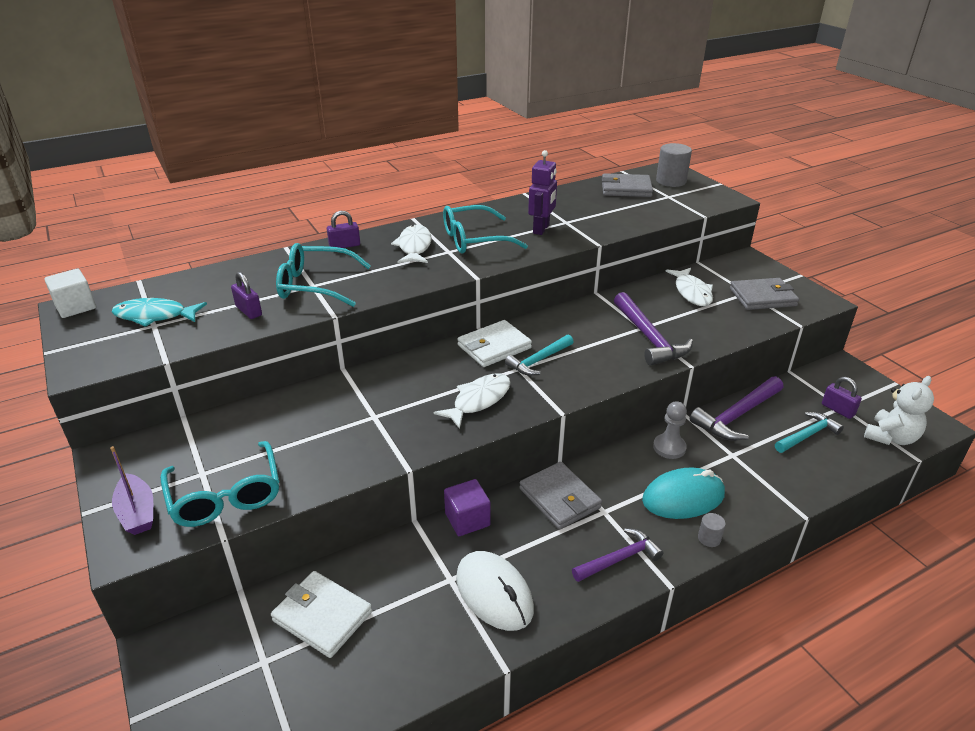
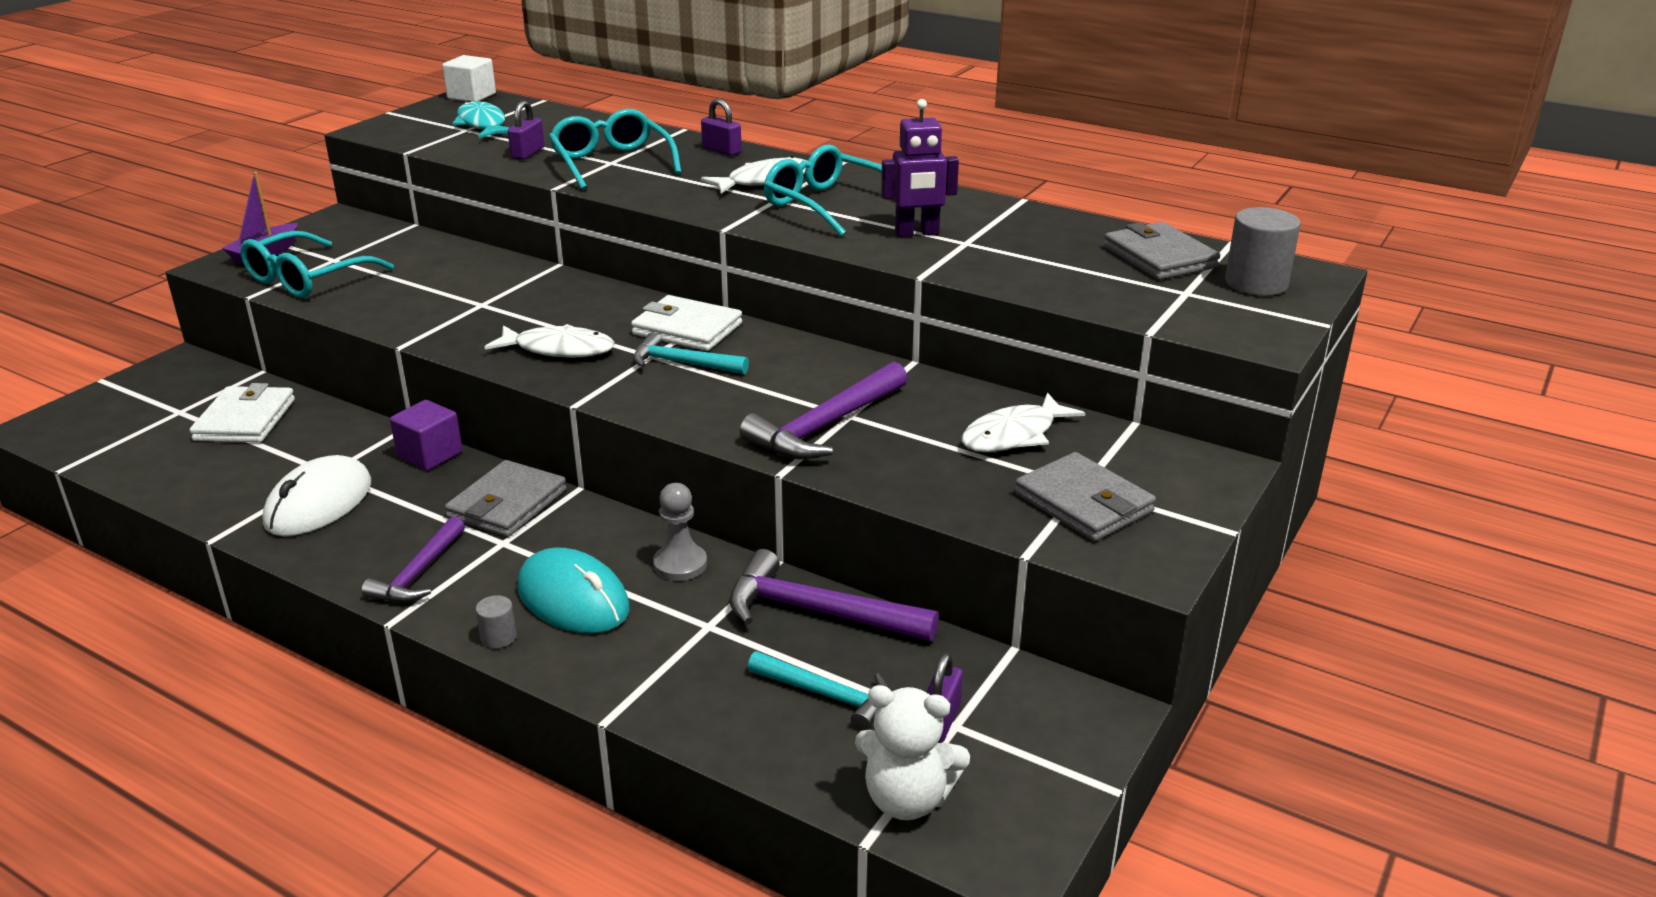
camera: 60 degrees right, 5 degrees down
(619, 559) = (419, 573): purple hammer -> purple hammer turned 75 degrees clockwise

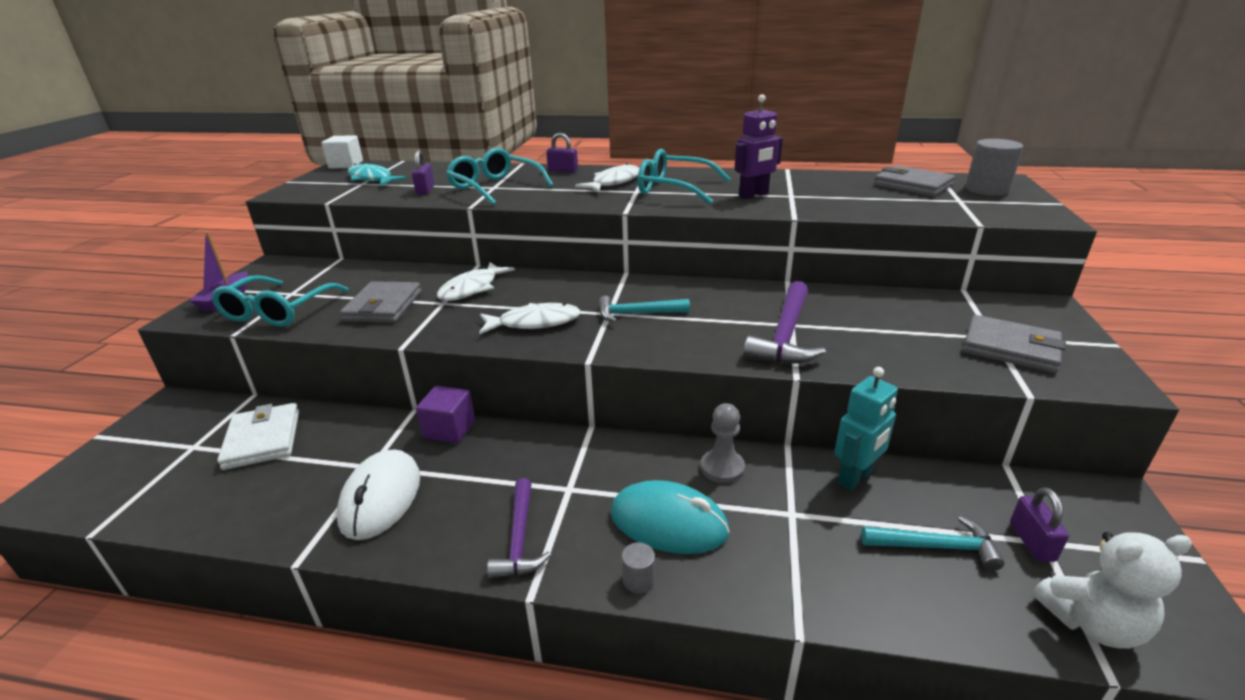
camera: 20 degrees left, 0 degrees up
(507, 504) = (546, 454): grey wallet -> grey wallet (383, 306)
(687, 329) = (615, 290): white wallet -> none
(817, 612) = (855, 477): purple hammer -> turquoise robot
(1014, 435) = (908, 314): white fish -> white fish (472, 289)

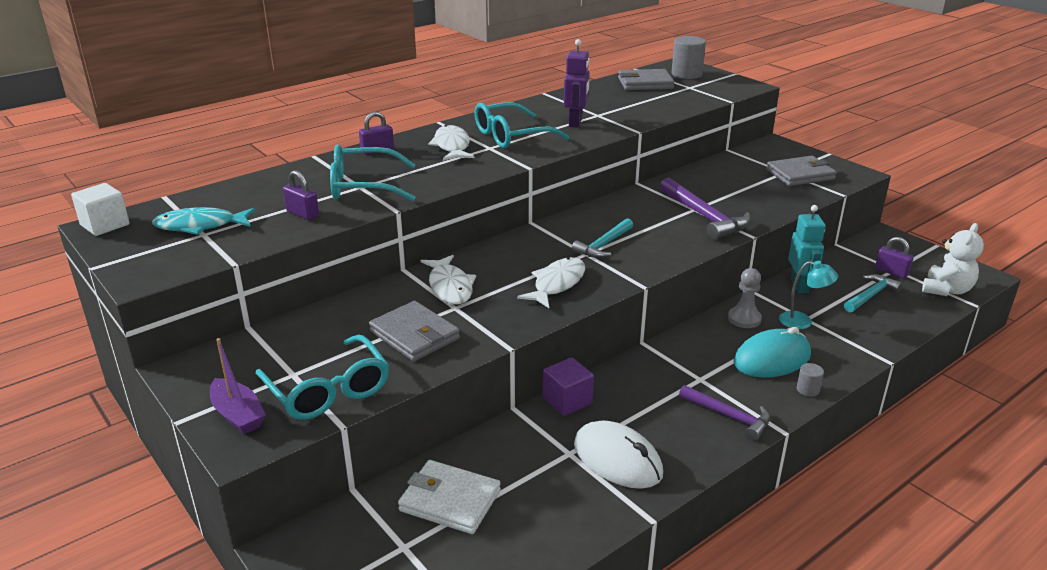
camera: 50 degrees left, 0 degrees up
(781, 513) = (802, 321): none -> turquoise lamp

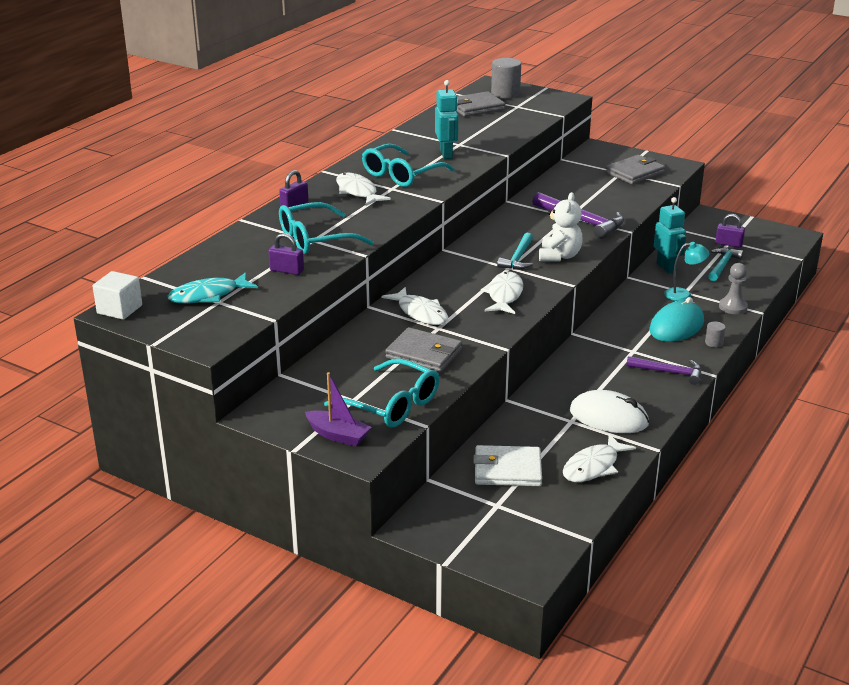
camera: 20 degrees left, 0 degrees up
(555, 524) = (593, 466): none -> white fish
(567, 401) = (544, 386): purple cube -> none
(576, 122) = (446, 154): purple robot -> turquoise robot
(744, 319) = (639, 300): grey pawn -> grey pawn (733, 307)
(946, 290) = (775, 251): white teddy bear -> white teddy bear (559, 256)

